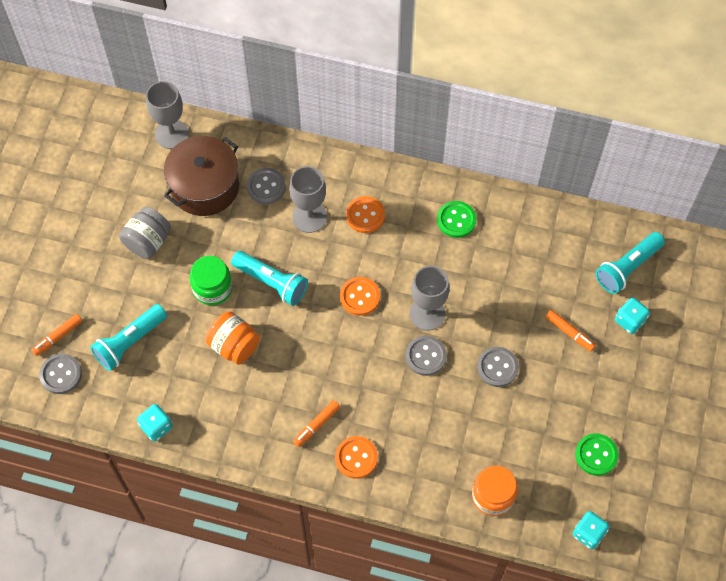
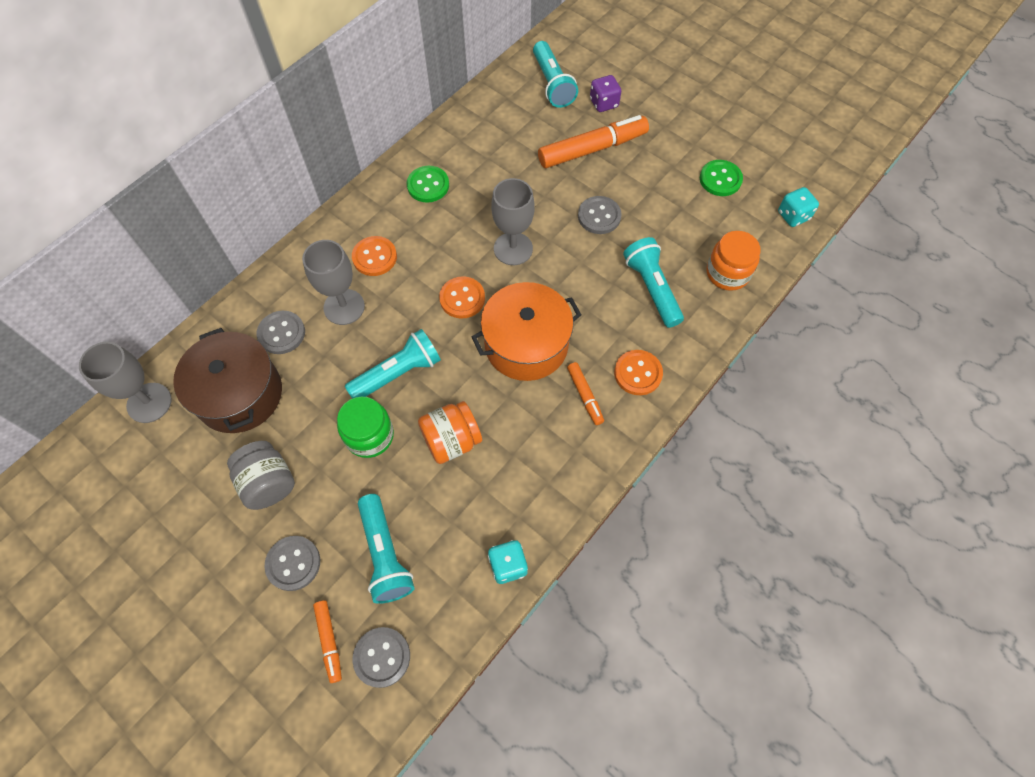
camera: 65 degrees left, 0 degrees up
(341, 362) = (526, 344): none -> orange pot
(426, 356) = (557, 268): grey button -> grey button (293, 563)
(444, 439) = (652, 288): none -> turquoise flashlight
(569, 332) = (592, 149): orange marker -> orange marker, size x1.99
(630, 321) = (604, 103): turquoise dice -> purple dice

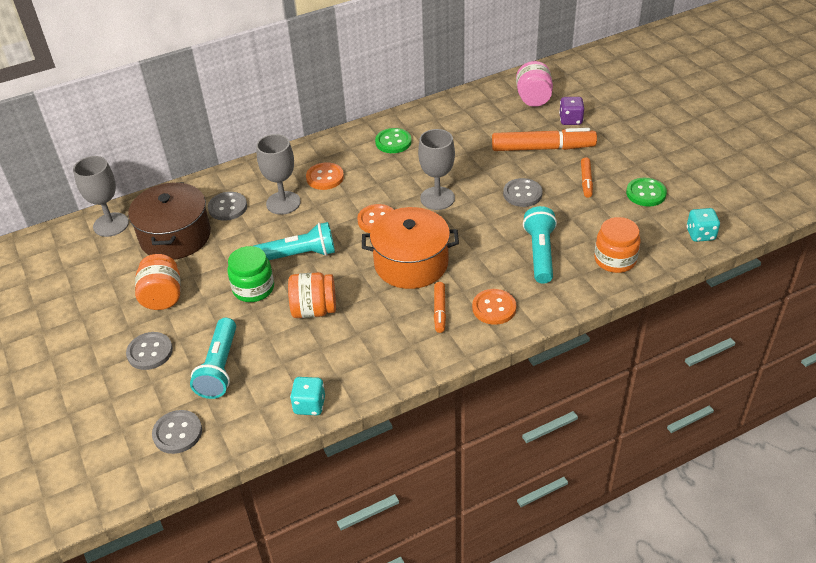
camera: 25 degrees right, 20 degrees down
(268, 483) = (162, 297): grey jar -> orange jar
(329, 641) = (145, 410): orange marker -> orange marker (586, 181)
(552, 84) = (533, 98): turquoise flashlight -> pink jar

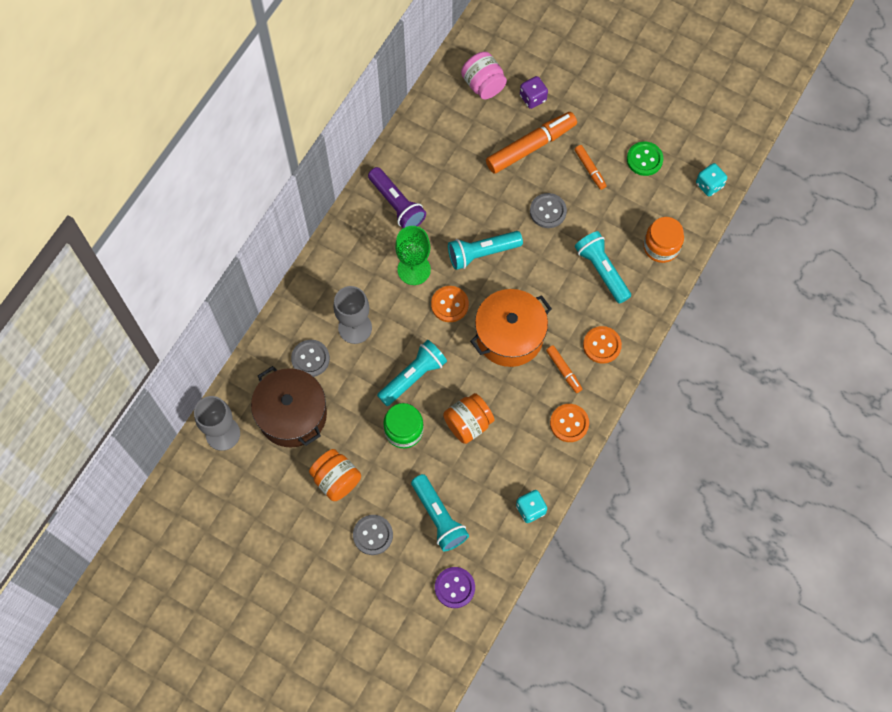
camera: 35 degrees left, 25 degrees up
(177, 433) = (454, 587): grey button -> purple button
(325, 177) = (368, 279): orange button -> orange button (569, 423)
(368, 186) = (414, 269): none -> green goblet
(393, 142) = (396, 205): green button -> purple flashlight
(437, 198) = (482, 253): grey goblet -> turquoise flashlight

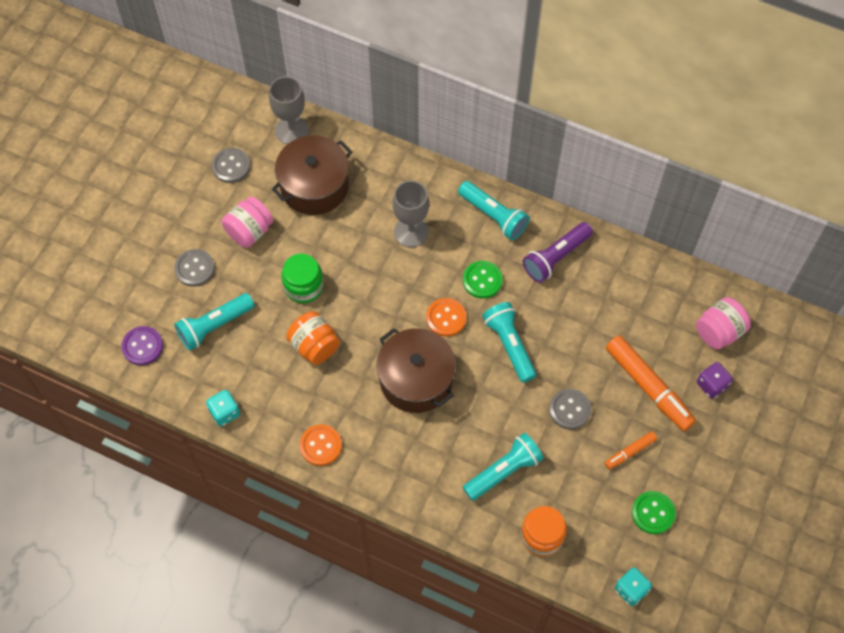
camera: 85 degrees right, 5 degrees down
(310, 359) = (374, 195): grey button -> grey button (231, 166)
(336, 480) = (249, 231): orange jar -> pink jar
(413, 377) = (362, 290): turquoise flashlight -> turquoise flashlight (493, 216)
(414, 269) = (482, 280): green goblet -> green button
(509, 335) = (416, 379): orange pot -> brown pot
(563, 370) = (380, 437): orange marker -> none
(602, 345) = (413, 475): orange button -> none

